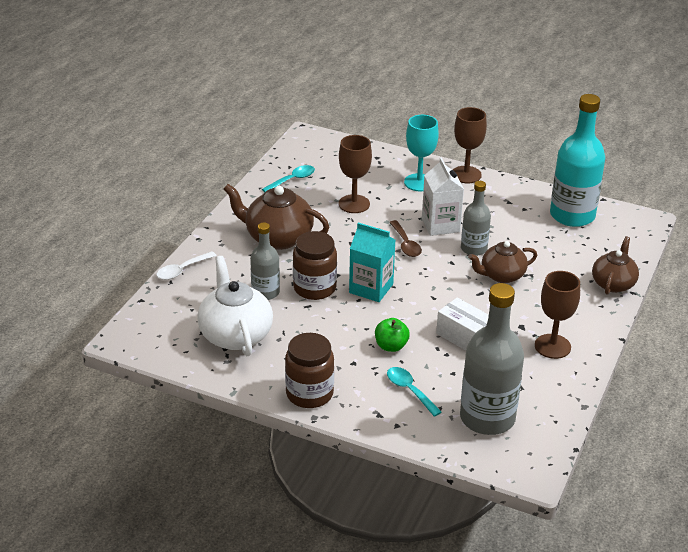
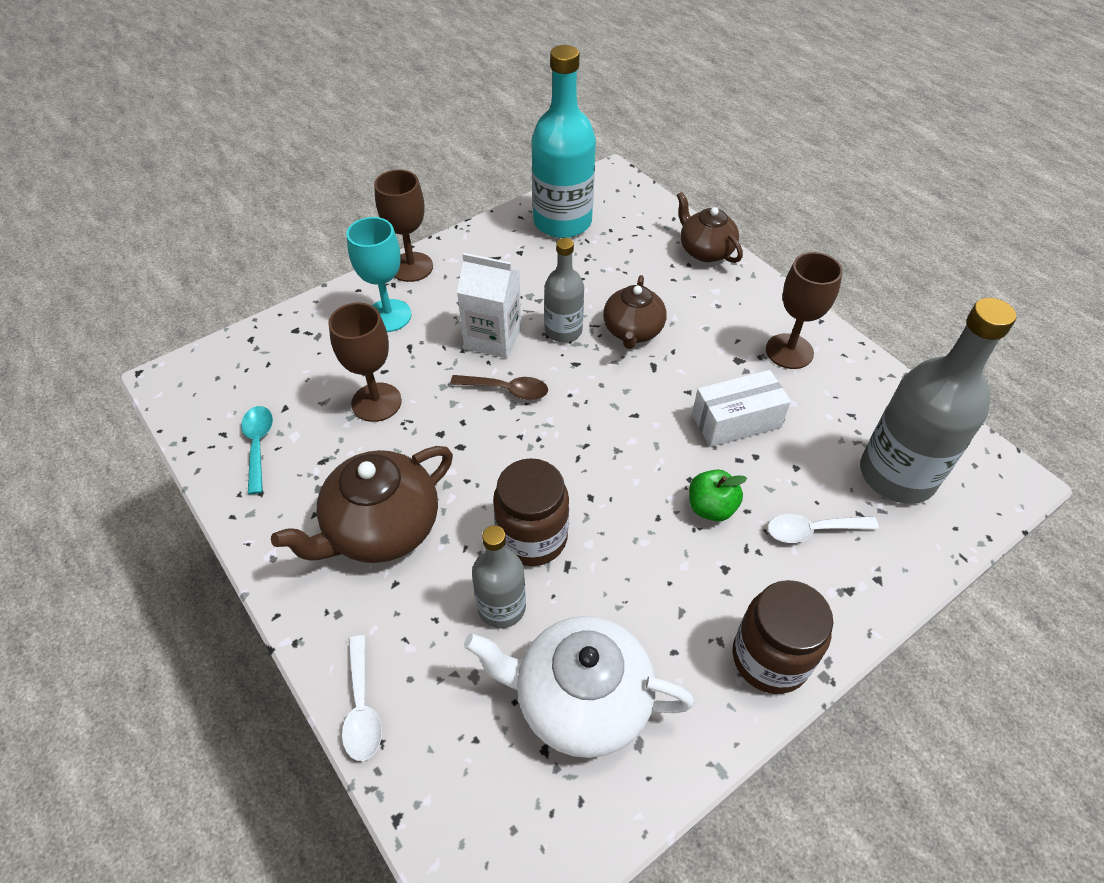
camera: 60 degrees left, 15 degrees up
(371, 288) = (575, 471): turquoise carton -> none
(409, 390) = (812, 530): turquoise spoon -> white spoon

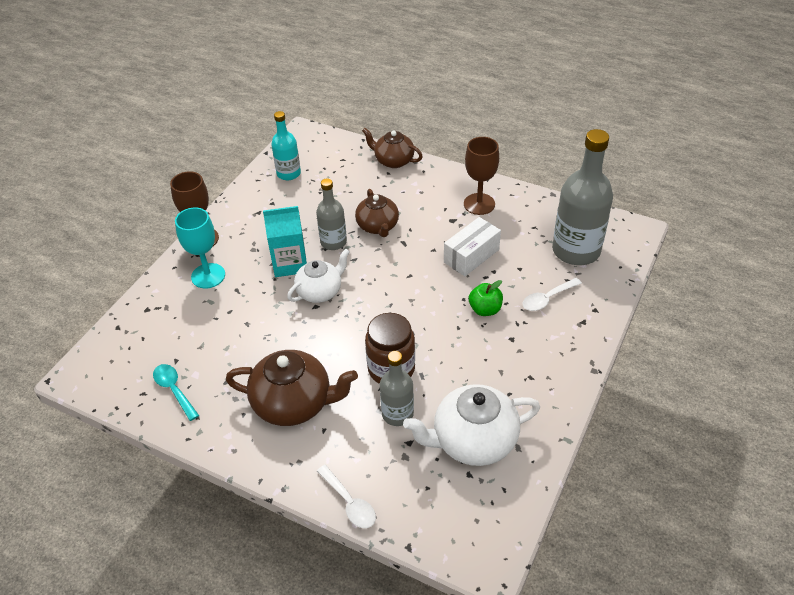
camera: 25 degrees left, 5 degrees down
(376, 402) = (238, 332): brown goblet -> none
(381, 528) = (294, 403): brown teapot -> brown teapot turned 105 degrees counterclockwise
(493, 338) = (290, 263): white carton -> turquoise carton
(507, 390) = (320, 291): brown spoon -> white teapot
(562, 222) = (288, 173): turquoise bottle -> turquoise bottle, size x0.56
(770, 658) = (561, 374): brown jar -> none

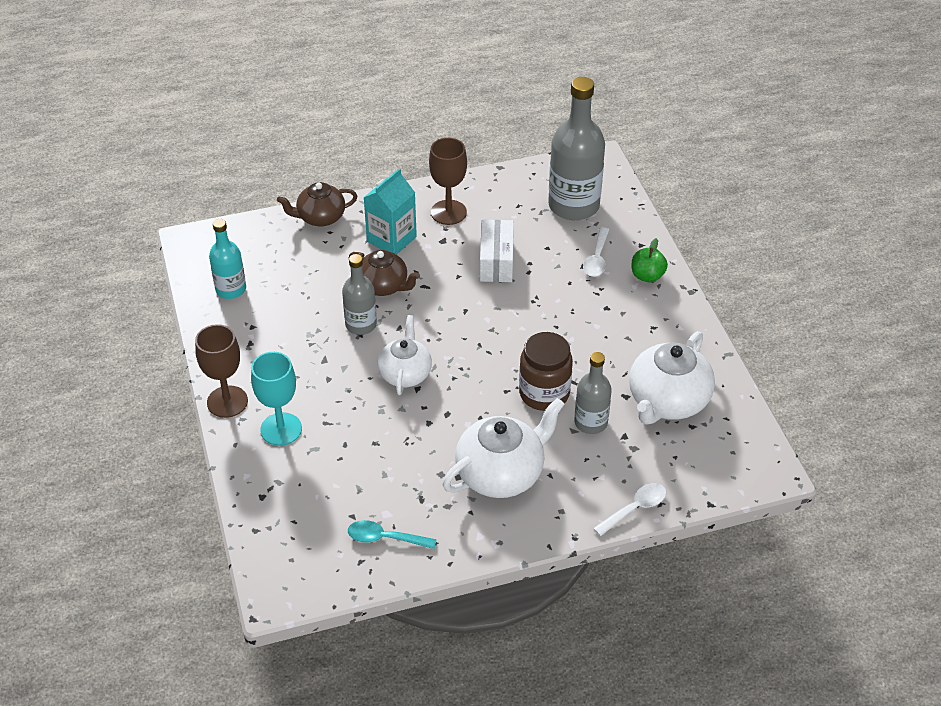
camera: 45 degrees left, 0 degrees up
(290, 263) = (345, 368): turquoise carton -> turquoise carton (391, 239)
(294, 403) = (501, 474): brown teapot -> white teapot
(350, 503) = (635, 508): white spoon -> white spoon turned 45 degrees counterclockwise
(485, 309) = (560, 298): green apple -> green apple (647, 276)

